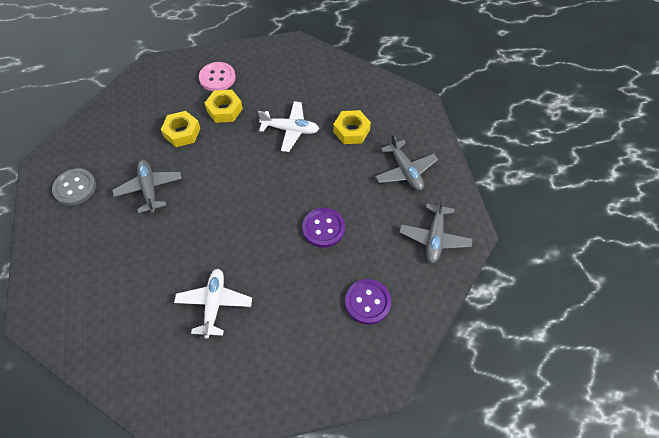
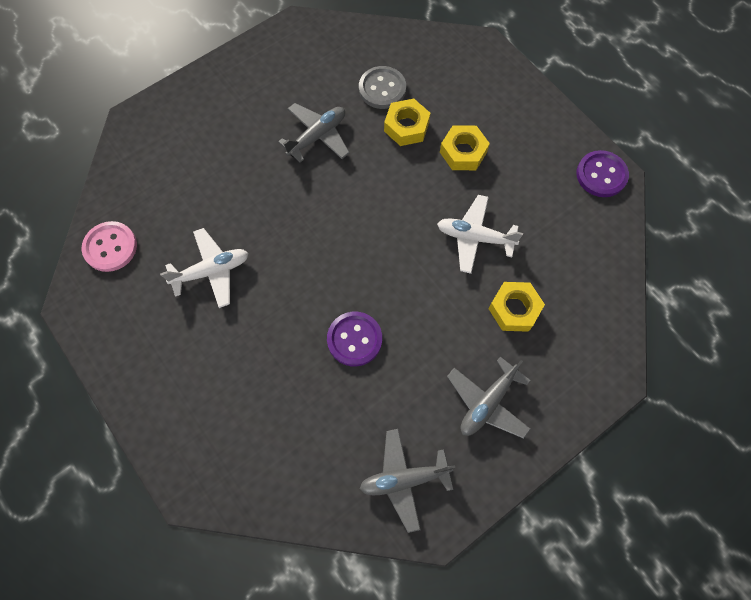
camera: 65 degrees right, 10 degrees up
(75, 188) = (285, 70): grey button -> grey button (382, 89)
(217, 78) = (506, 120): pink button -> pink button (110, 247)
(290, 130) = (475, 237): white plane -> white plane turned 120 degrees clockwise
(367, 302) = (280, 432): purple button -> purple button (601, 175)

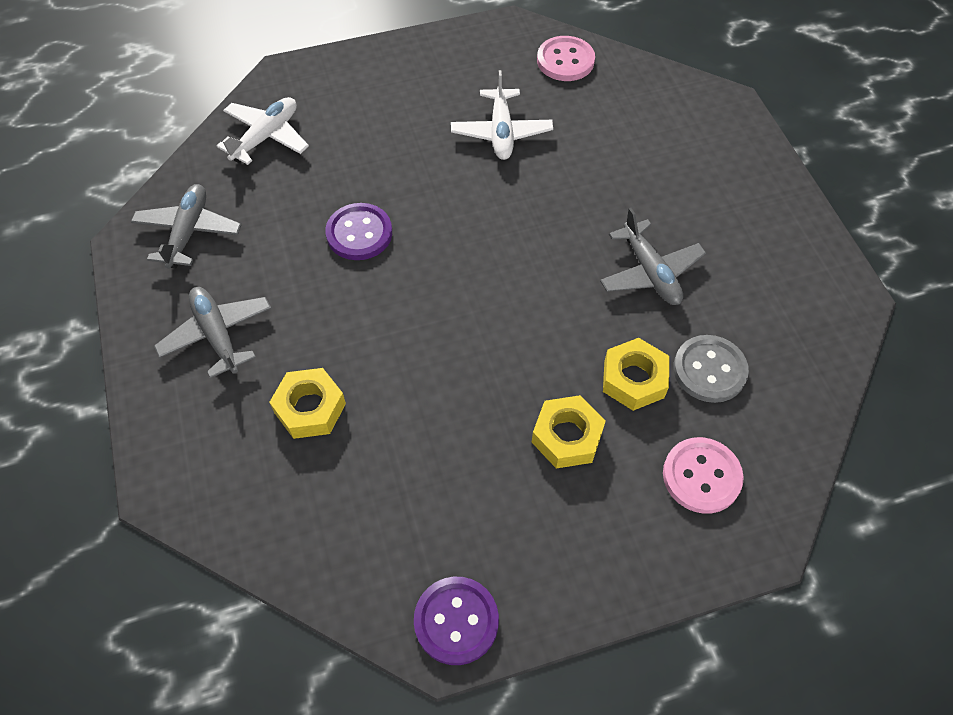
camera: 110 degrees right, 10 degrees down
(456, 79) = (701, 476): none -> pink button
(475, 237) = (429, 401): white plane -> white plane (266, 137)

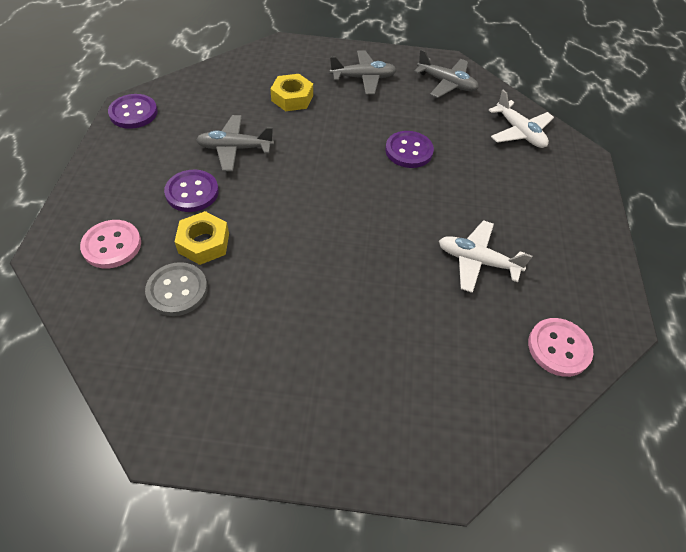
camera: 110 degrees right, 5 degrees down
(567, 436) = (192, 192): yellow nut -> purple button
(650, 272) = (283, 296): grey plane -> grey plane (235, 148)

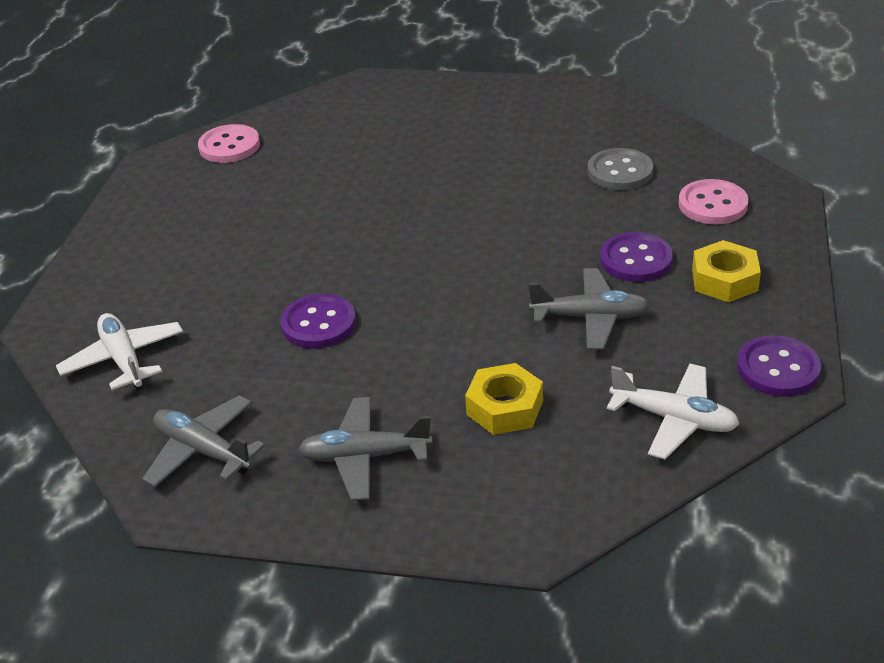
camera: 170 degrees left, 15 degrees down
(204, 243) = (603, 210): yellow nut -> yellow nut (724, 280)
(477, 261) = (277, 205): white plane -> white plane (674, 419)

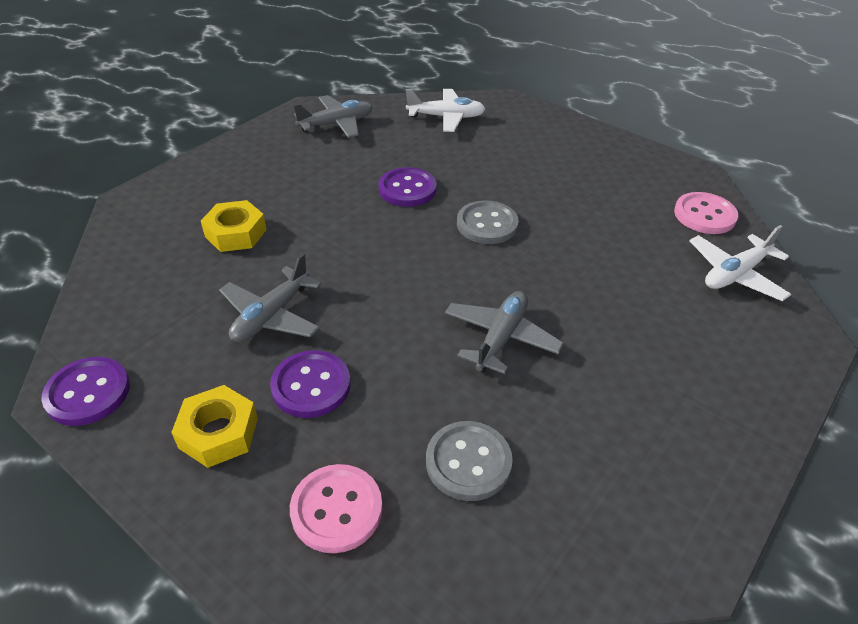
camera: 115 degrees right, 5 degrees up
(342, 251) = (487, 224): none -> grey button
(365, 456) = (265, 169): grey plane -> grey plane (500, 338)
(674, 419) = (125, 303): white plane -> white plane (735, 274)

